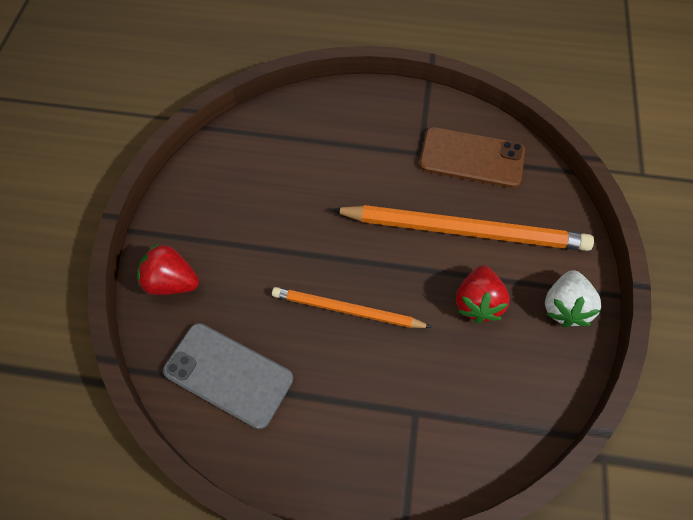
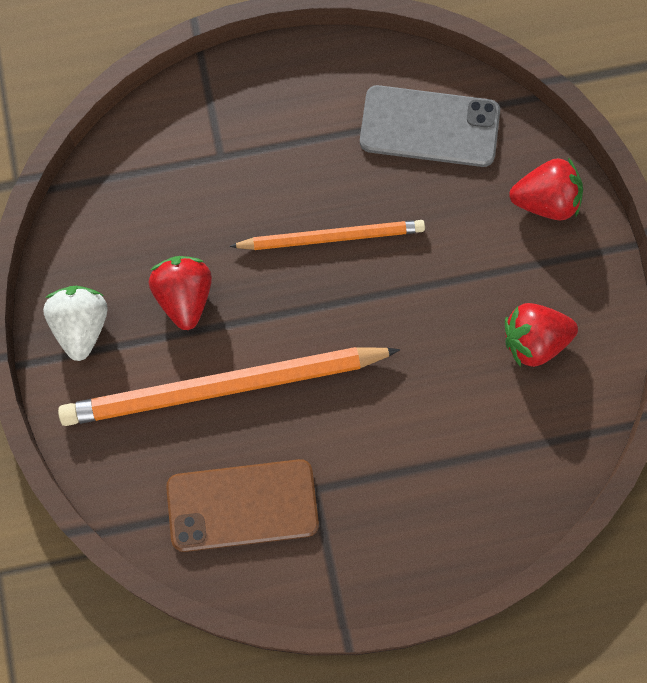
camera: 160 degrees right, 10 degrees up
(235, 191) = (534, 341): none -> red strawberry

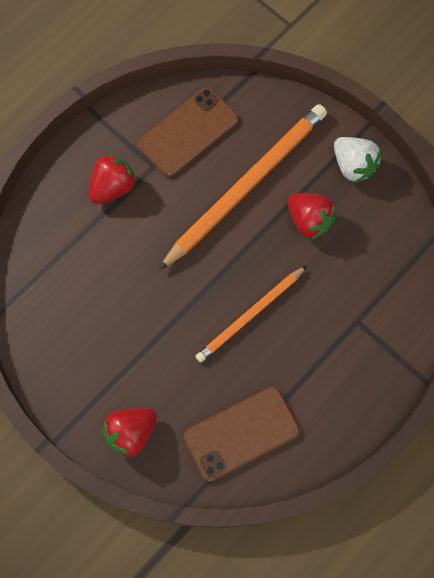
camera: 145 degrees right, 0 degrees up
(429, 127) = (241, 433): grey phone -> brown phone
(534, 341) = (81, 333): red strawberry -> red strawberry (113, 187)

